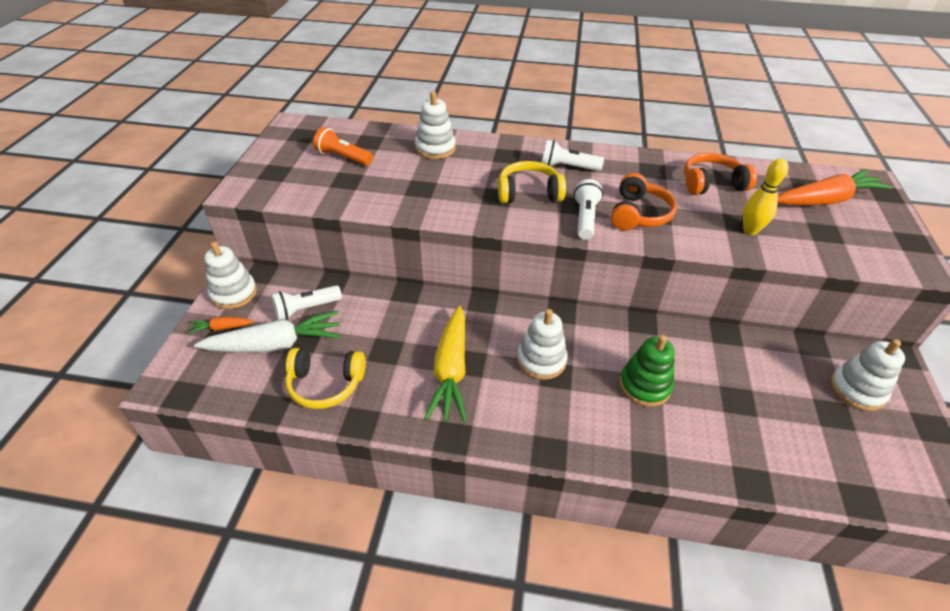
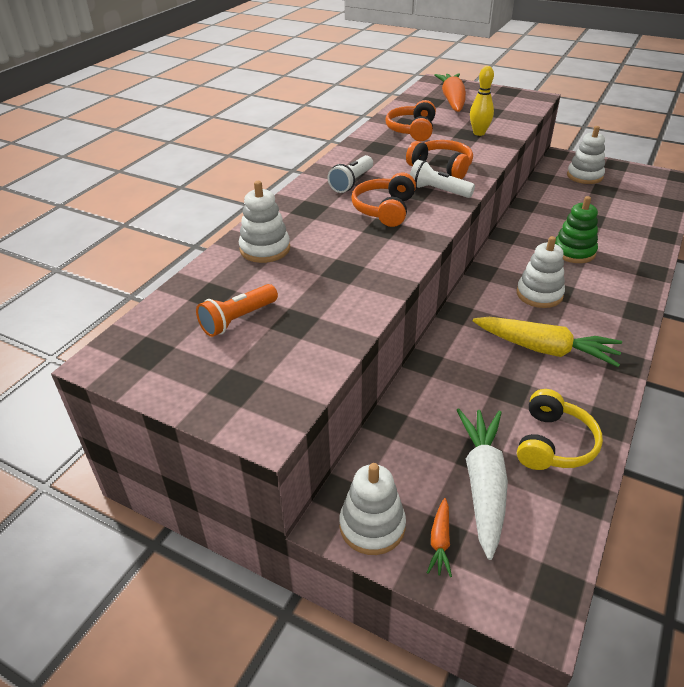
camera: 70 degrees left, 5 degrees down
(306, 309) = (427, 449): white flashlight -> none
(529, 193) = (384, 209): yellow headphones -> orange headphones

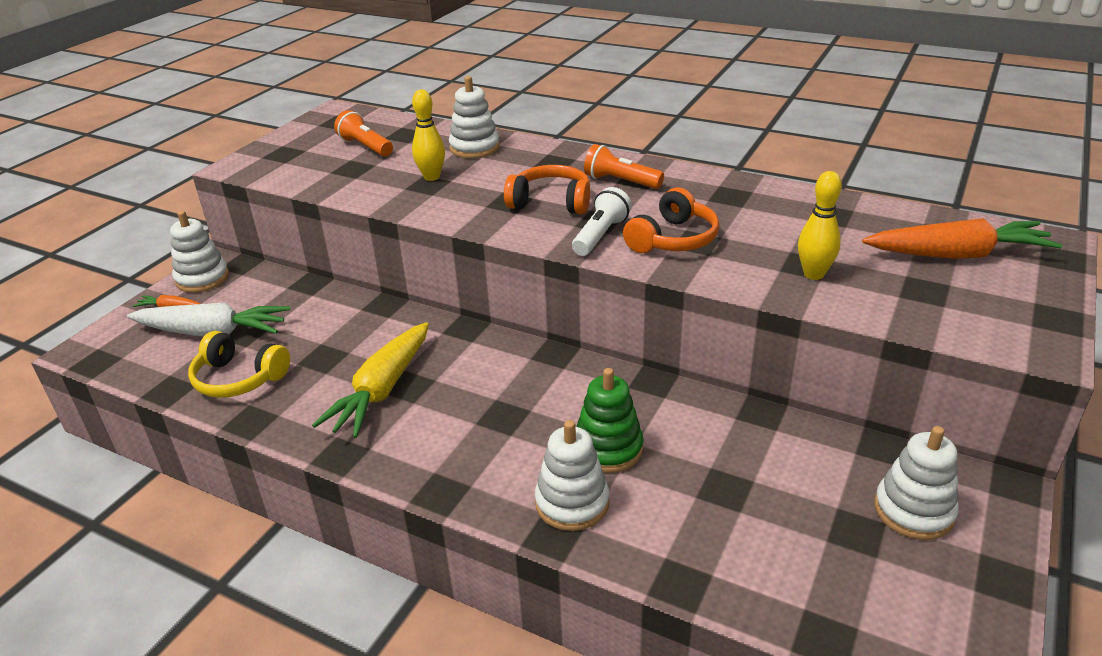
camera: 90 degrees right, 5 degrees down
(327, 269) = (432, 177): none -> yellow bowling pin
(352, 182) = (620, 182): white flashlight -> orange flashlight
(412, 130) = (801, 218): orange headphones -> none
(539, 294) = (495, 398): white stacking toy -> white stacking toy (572, 503)

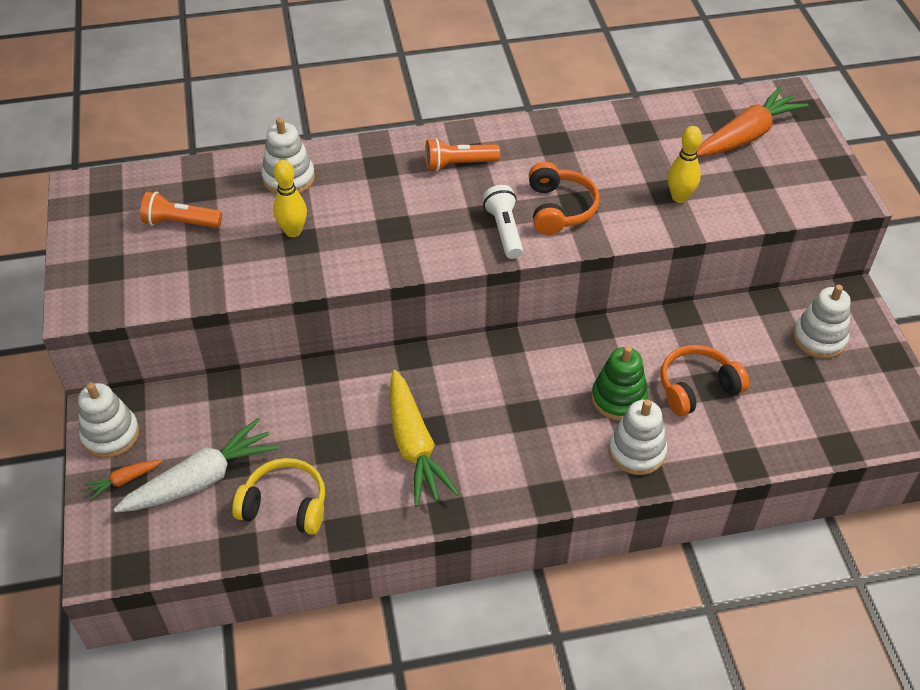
camera: 40 degrees left, 15 degrees up
(238, 378) = (285, 505): yellow headphones -> yellow headphones turned 150 degrees counterclockwise
(551, 202) = (428, 213): orange headphones -> orange headphones (697, 387)

